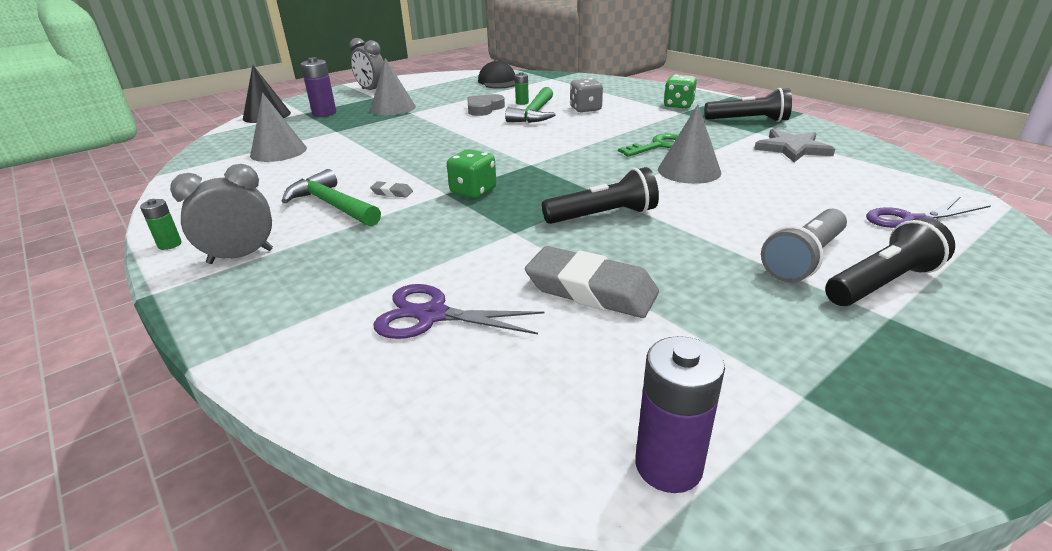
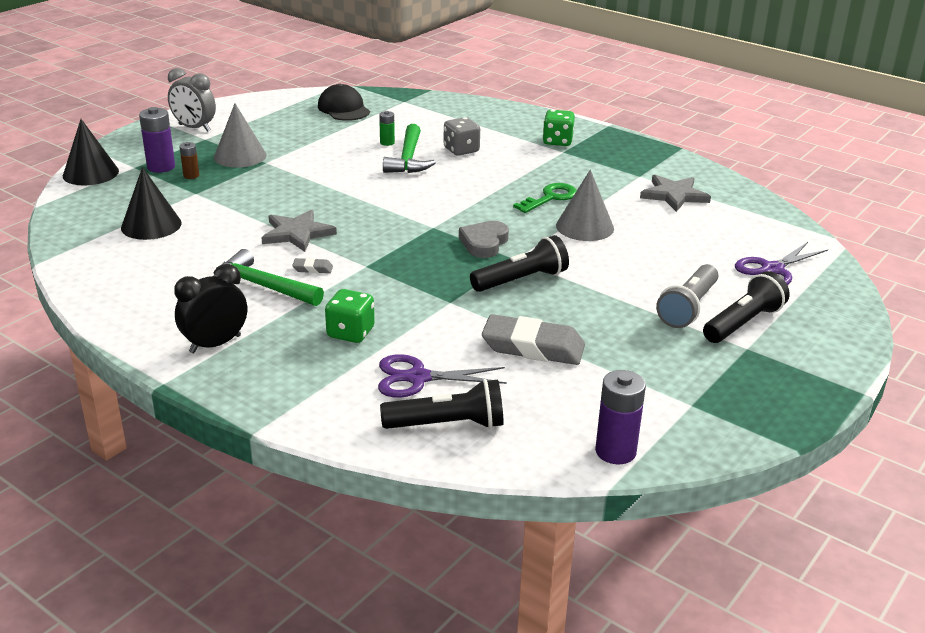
camera: 15 degrees left, 0 degrees up
(170, 244) = (134, 339): green battery -> none
(241, 256) = (215, 344): grey clock -> black clock
(278, 151) = (151, 225): grey cone -> black cone
(343, 119) = (191, 175): none -> brown battery
(399, 163) = (297, 233): none -> grey star
(473, 191) = (392, 262): green dice -> green dice (350, 333)
(484, 108) = (348, 153): grey heart -> grey heart (484, 243)
(748, 120) = (630, 161): black flashlight -> black flashlight (447, 424)

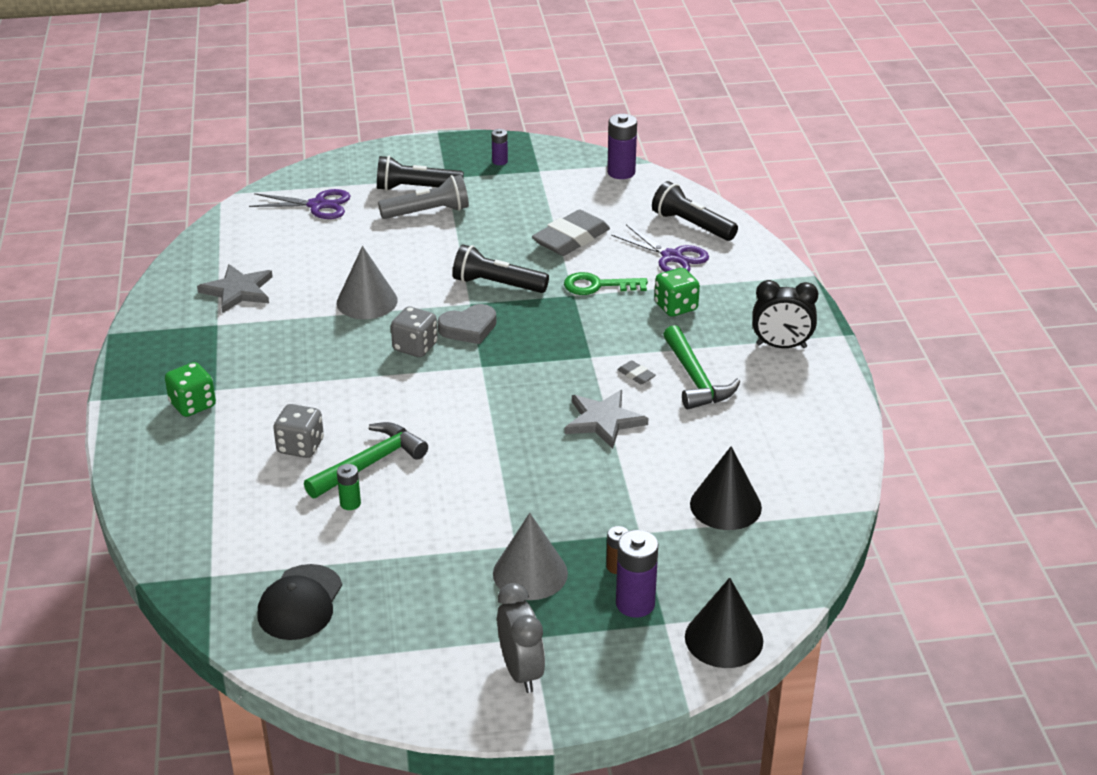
camera: 135 degrees left, 5 degrees up
(497, 217) = (415, 347): none -> grey dice
(533, 347) = (571, 239): grey eraser -> grey eraser turned 75 degrees clockwise
(550, 198) = (336, 342): green key -> green key (598, 286)
(743, 393) = (500, 161): none -> purple battery

